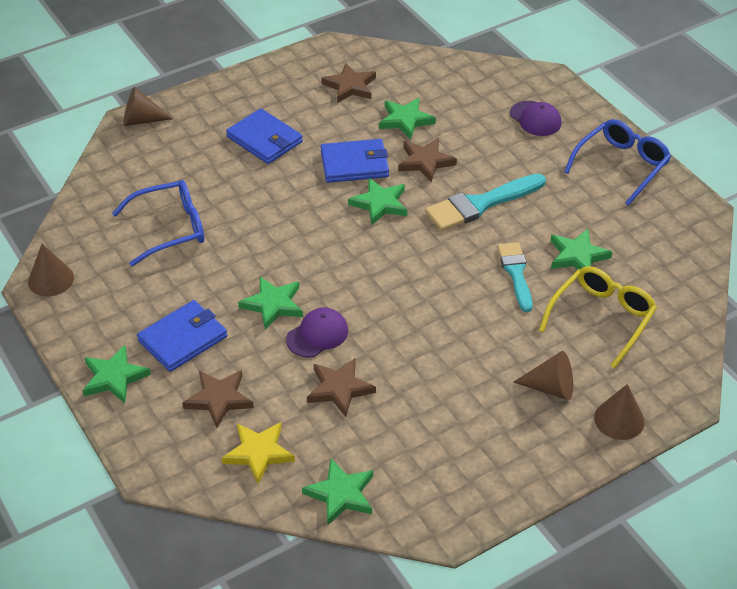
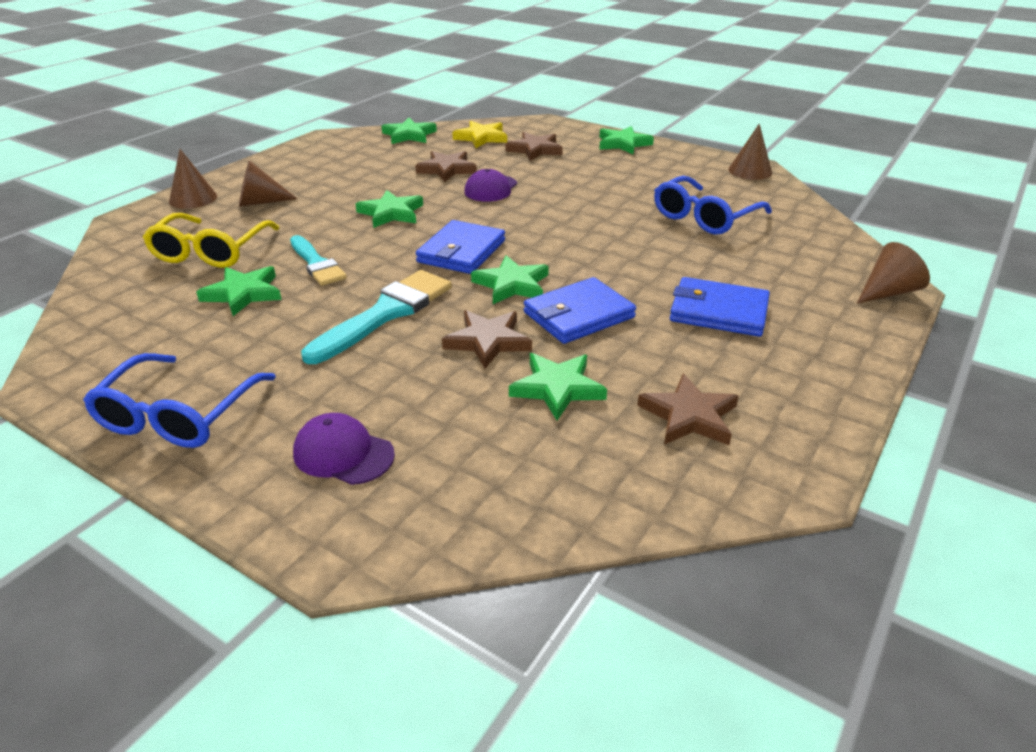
camera: 155 degrees right, 10 degrees down
(183, 338) = (599, 166): blue wallet -> blue wallet (461, 251)
(273, 304) = (547, 195): green star -> green star (391, 213)

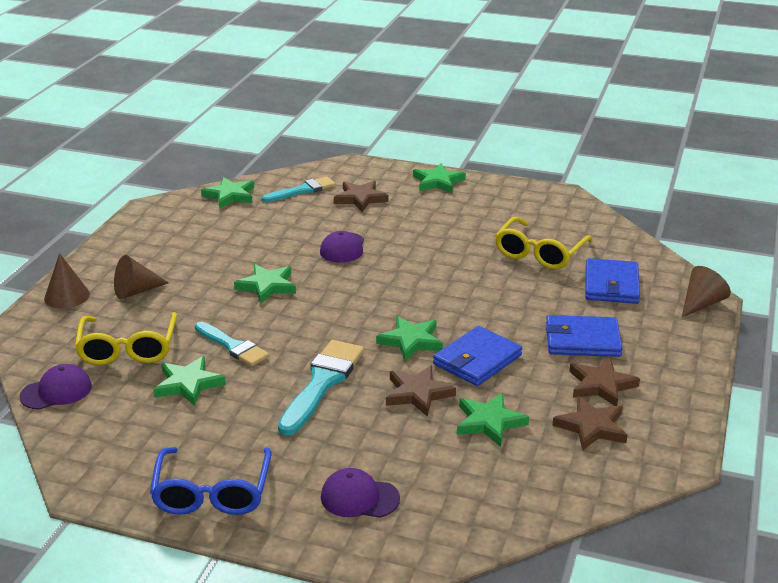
camera: 15 degrees left, 5 degrees down
(109, 281) = (56, 391): none -> purple cap
(447, 169) = (290, 231): brown star -> brown star (601, 385)
(461, 251) = (352, 316): blue wallet -> blue wallet (611, 285)
(481, 138) = (302, 190): yellow star -> turquoise brush
(704, 217) = (540, 253): blue glasses -> yellow glasses
(750, 171) = (560, 199): brown cone -> none

